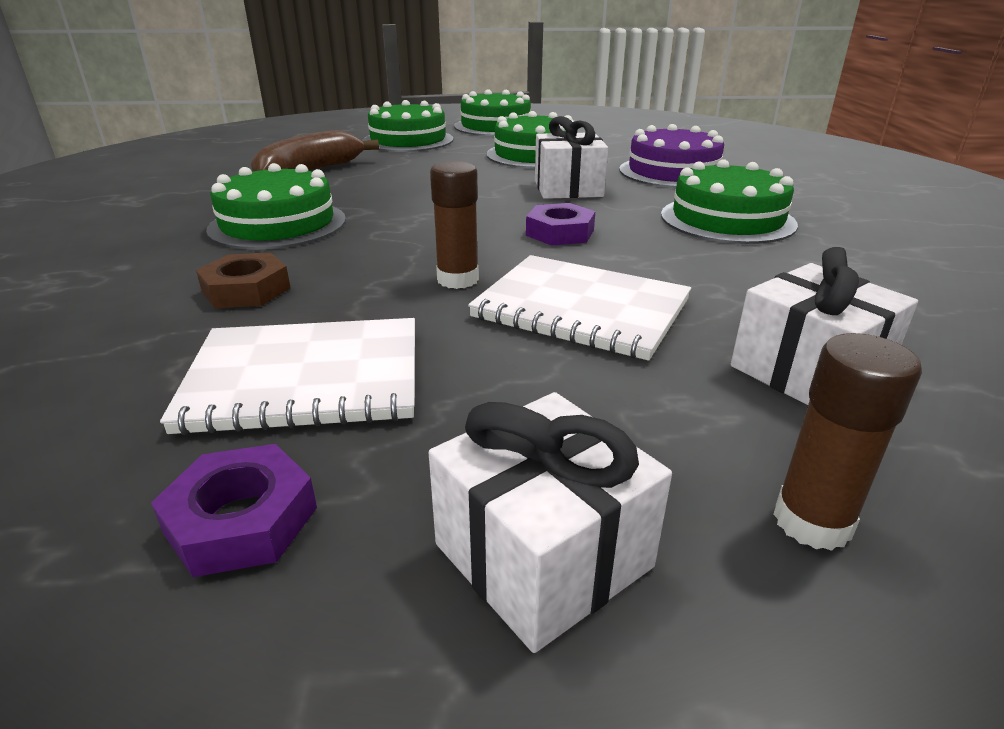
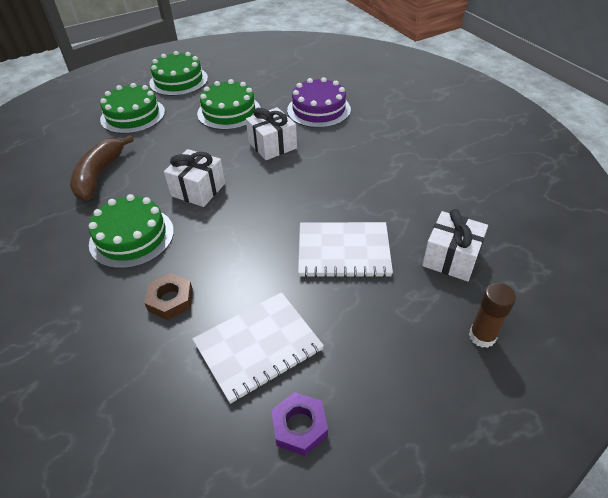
camera: 25 degrees left, 15 degrees up
(457, 279) = (272, 250): brown glue stick -> none
(542, 555) = (410, 390): white gift -> white gift (198, 190)
(560, 232) = (295, 191): purple nut -> none
(727, 219) = (369, 151): green cake -> none

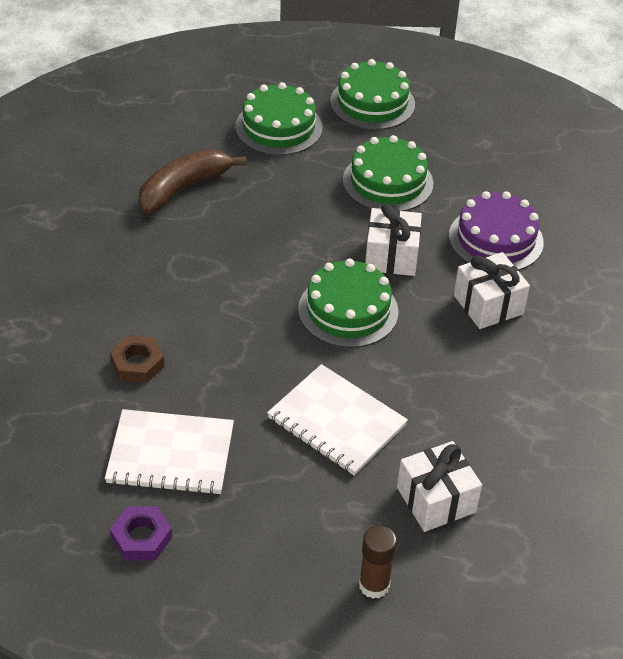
camera: 35 degrees right, 0 degrees up
(132, 237) = (157, 278): green cake -> green cake (348, 310)
(198, 190) = (262, 264): white gift -> white gift (488, 304)

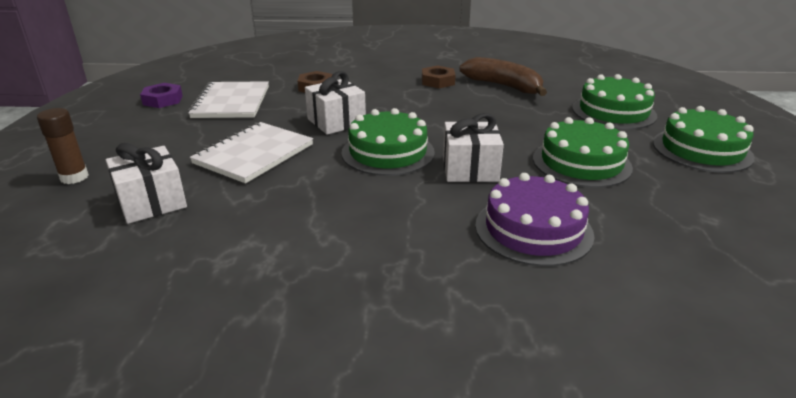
camera: 85 degrees right, 15 degrees down
(150, 242) = (438, 81): none -> brown nut
(488, 304) = (419, 226): white gift -> white gift (336, 122)

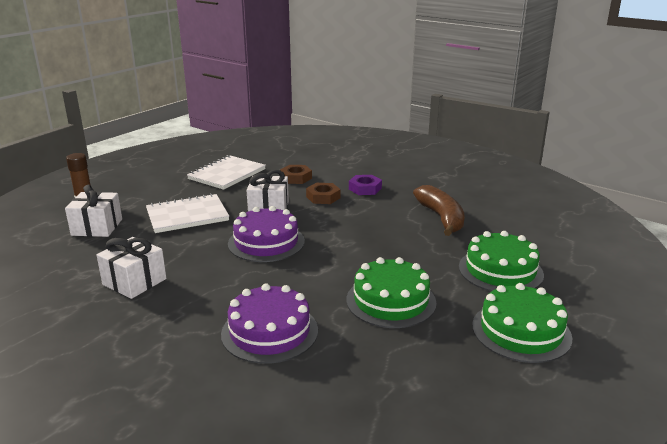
camera: 35 degrees right, 5 degrees down
(163, 100) = (191, 161): purple nut -> purple nut (365, 189)
(388, 152) = (266, 242): green cake -> purple cake
(438, 81) = (393, 198): brown nut -> brown nut (323, 197)
(470, 169) = (300, 274): white gift -> white gift (134, 282)

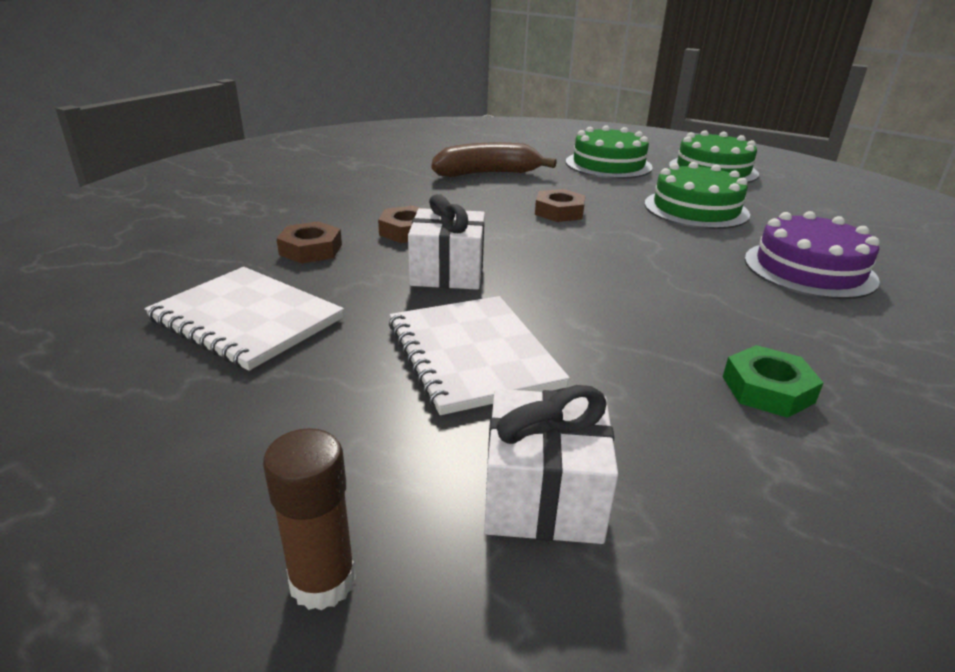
camera: 90 degrees left, 5 degrees up
(134, 282) = (767, 389): white gift -> green nut
(266, 242) = (577, 273): purple cake -> none
(365, 189) = (382, 204): purple nut -> none
(367, 242) = (559, 212): none -> brown nut

